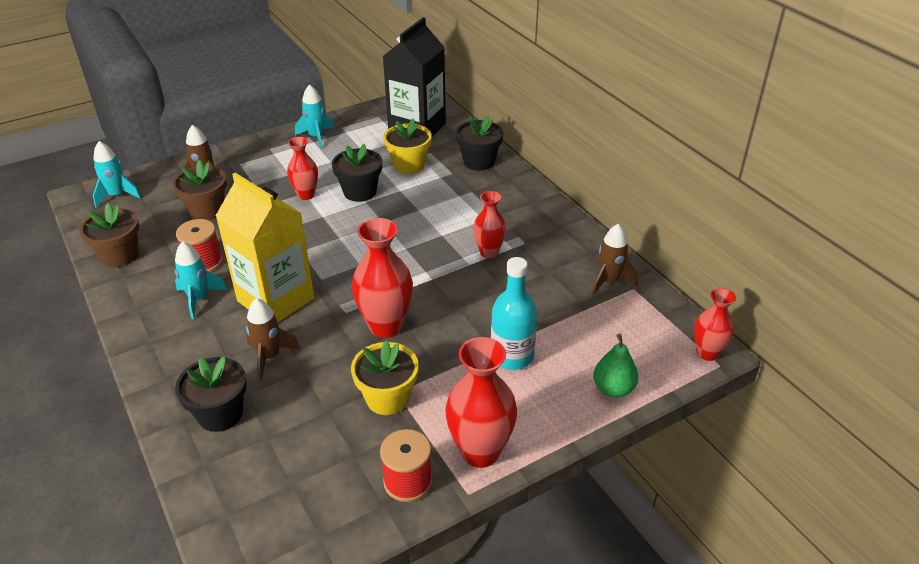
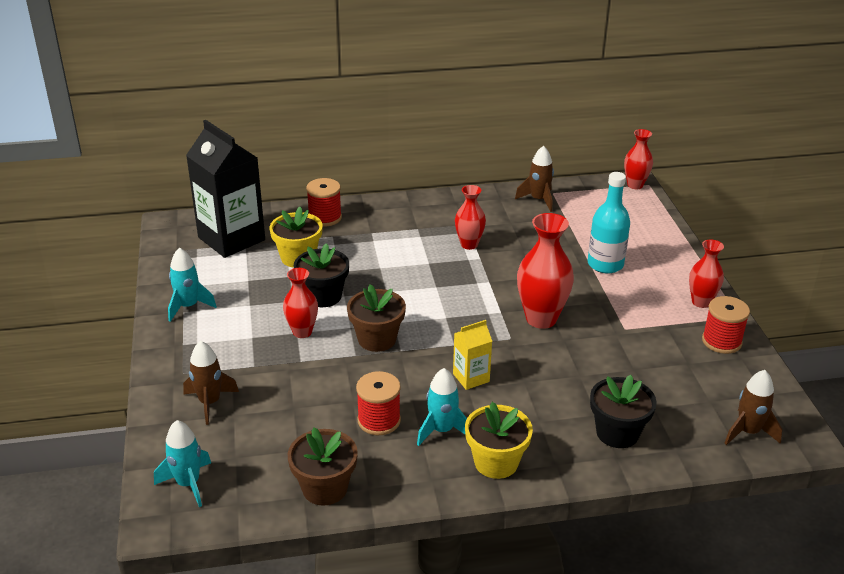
camera: 70 degrees left, 5 degrees down
(207, 210) = (279, 408): brown flower pot -> brown flower pot (377, 339)
(269, 356) = (552, 393): brown rocket -> brown rocket (748, 432)
(276, 300) = (471, 378): yellow carton -> yellow carton, size x0.47
(387, 398) = (630, 334): yellow flower pot -> yellow flower pot (496, 462)
(479, 162) = (325, 217): black flower pot -> red spool
(480, 452) = (701, 302): red vase -> red vase, size x0.61
(613, 389) = (656, 231): green pear -> none

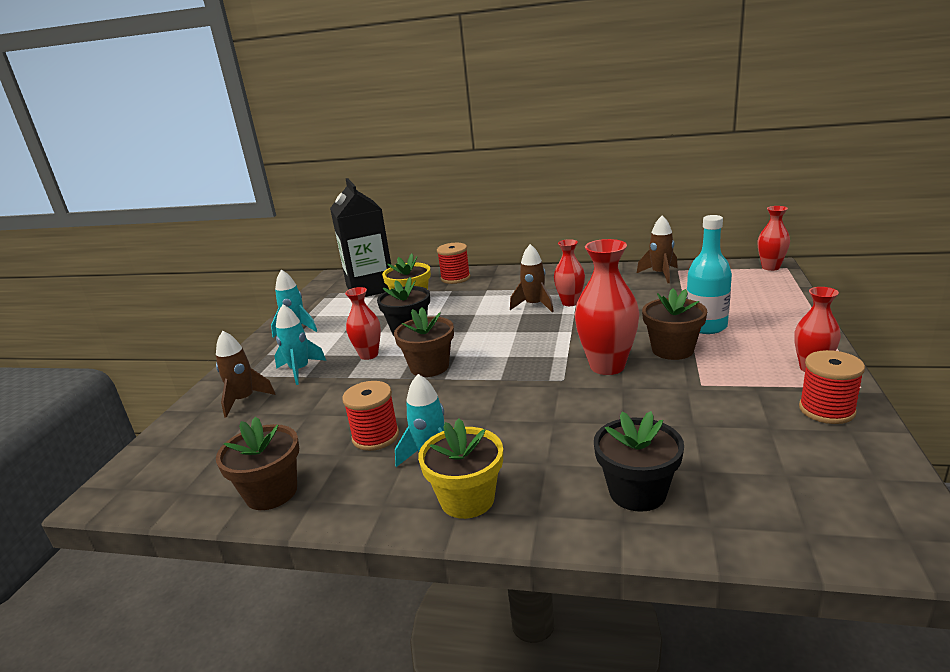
camera: 25 degrees right, 10 degrees down
(188, 484) = (161, 465): turquoise rocket -> turquoise rocket (300, 370)
(471, 378) = (497, 410): yellow carton -> none
(588, 294) = (672, 350): none -> brown flower pot
(748, 432) = (833, 522): brown rocket -> brown rocket (534, 305)

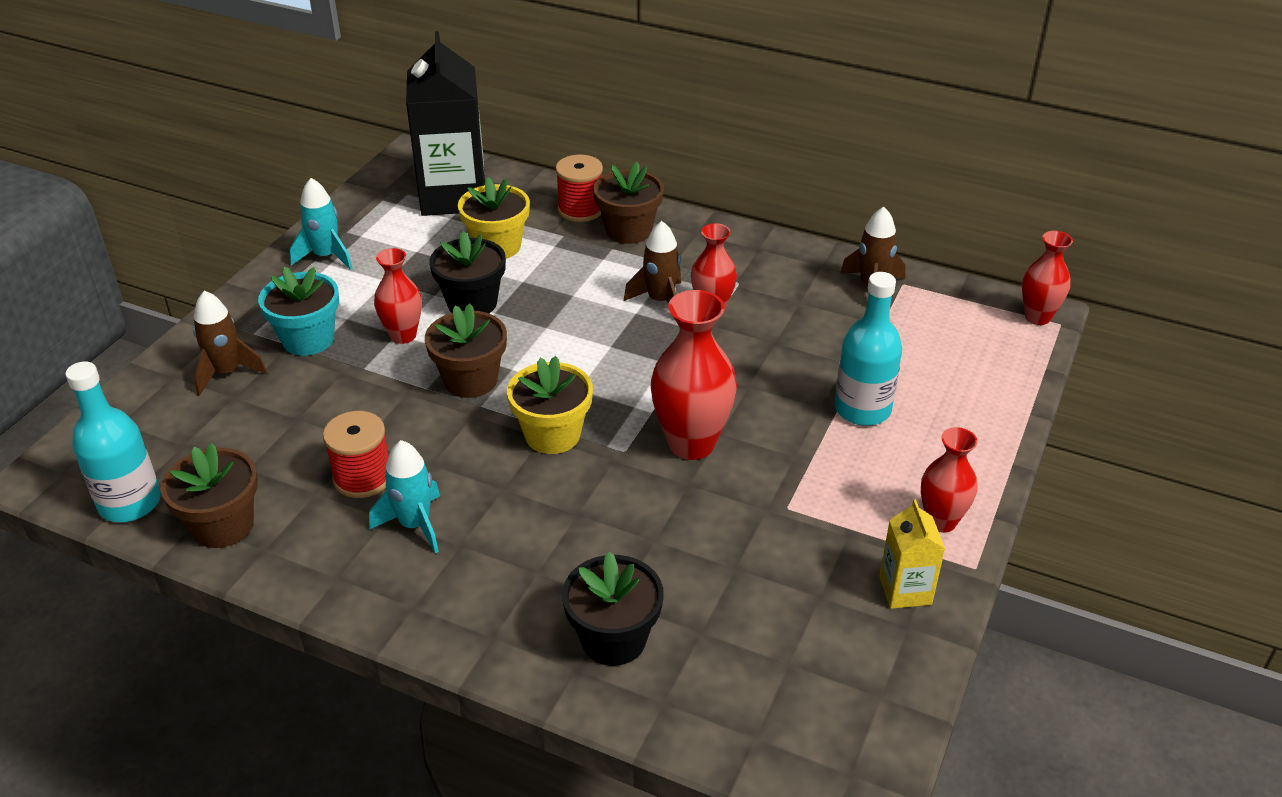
camera: 10 degrees right, 15 degrees up
(185, 495) = (130, 503): none -> turquoise bottle
(300, 370) = (308, 339): turquoise rocket -> turquoise flower pot
(467, 499) = (428, 596): yellow flower pot -> yellow flower pot (552, 435)
(672, 350) = (791, 439): brown flower pot -> brown flower pot (628, 230)
(826, 410) = (905, 590): red spool -> yellow carton

